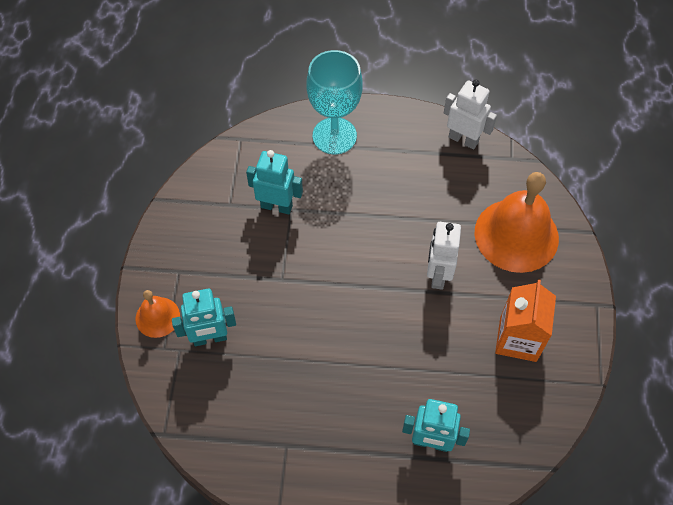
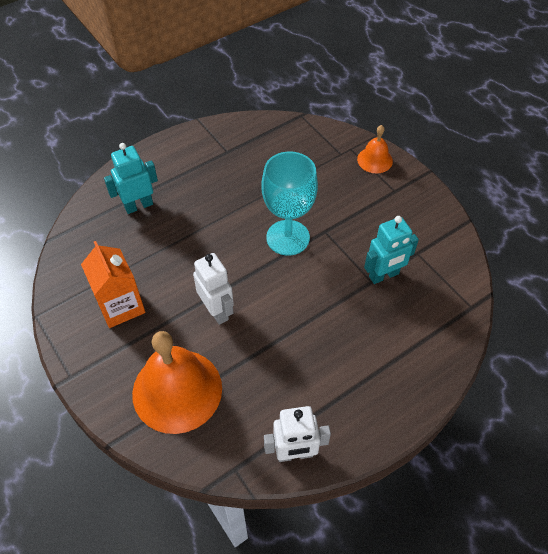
camera: 140 degrees right, 5 degrees down
(210, 338) = (330, 170): turquoise robot -> none
(334, 136) = (406, 367): turquoise goblet -> turquoise goblet (288, 237)

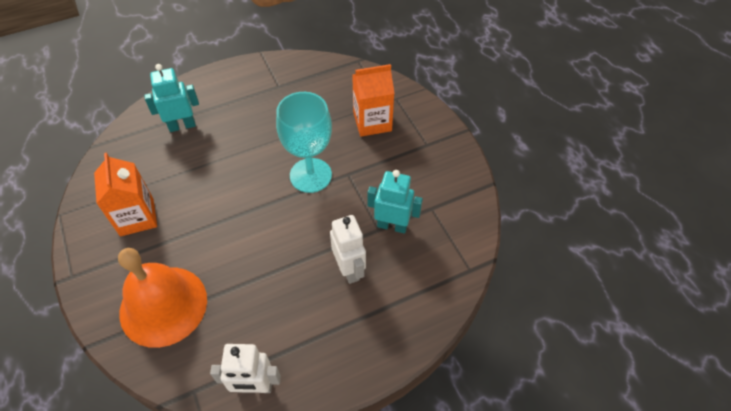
camera: 10 degrees right, 0 degrees up
(217, 311) = (223, 235): white robot -> white robot (349, 269)
(334, 175) = (372, 122): none -> orange carton
(375, 160) = (416, 112): orange bell -> none
(384, 275) = (392, 225): turquoise robot -> turquoise robot turned 150 degrees counterclockwise

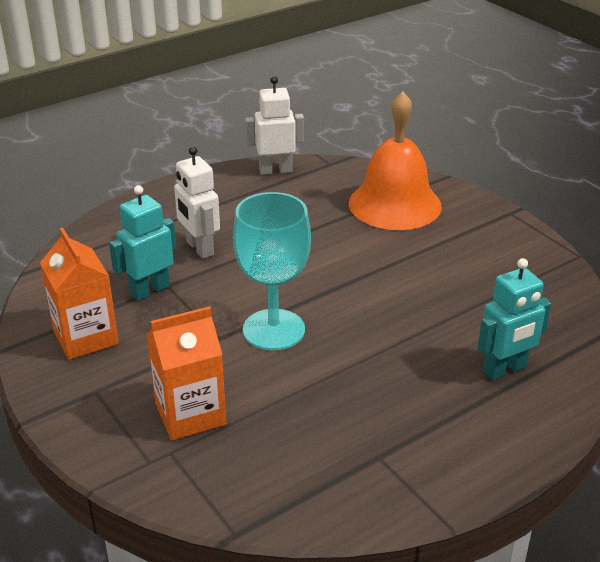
camera: 170 degrees right, 20 degrees down
(137, 217) = (481, 263): orange carton -> orange carton (85, 337)
(392, 225) = (149, 290): turquoise robot -> turquoise robot turned 135 degrees clockwise

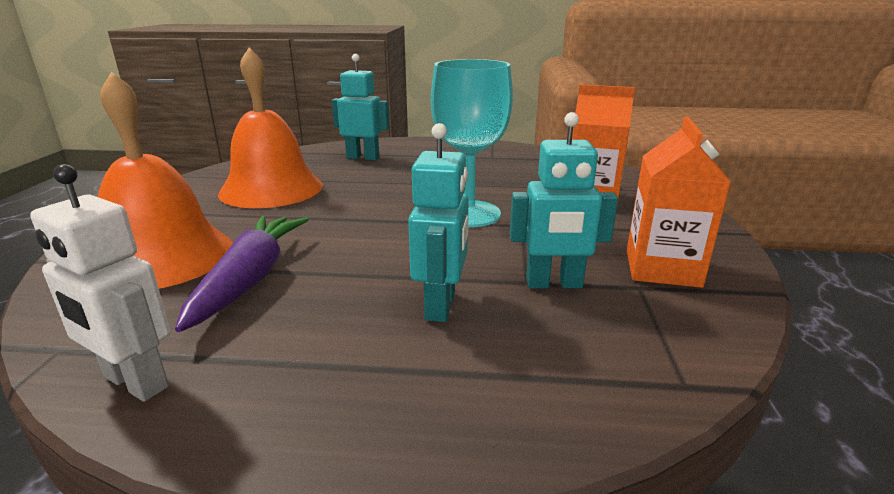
camera: 140 degrees left, 10 degrees down
(199, 248) = (441, 305): white robot -> turquoise robot
(320, 216) = (250, 279): none -> purple carrot
(472, 279) = (271, 189): none -> orange bell

